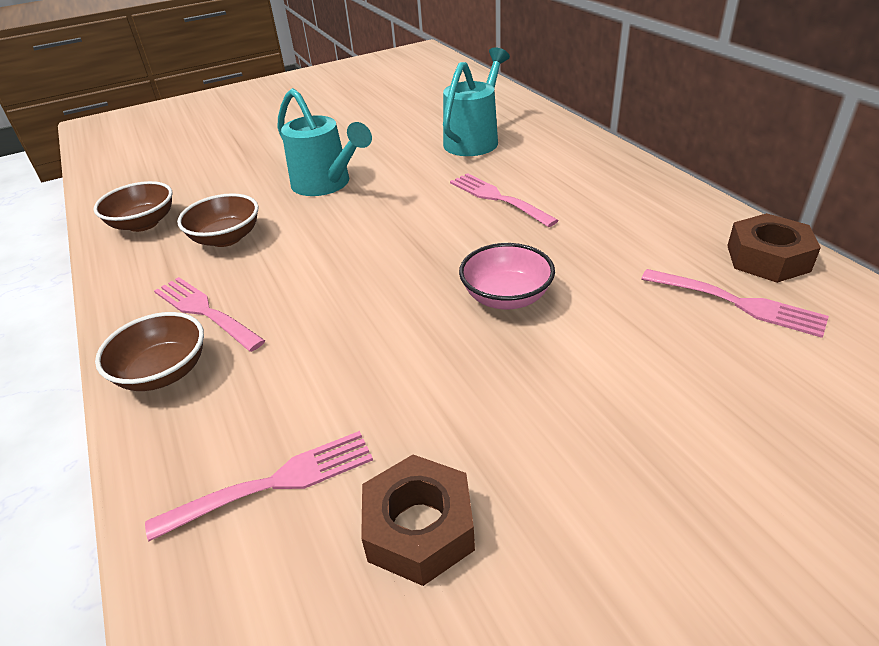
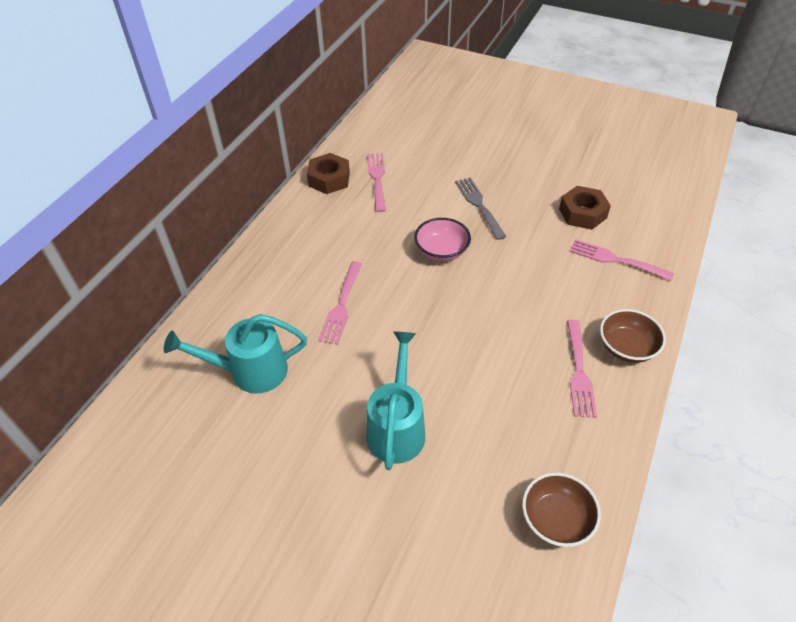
camera: 130 degrees left, 10 degrees up
(226, 238) = (515, 432): brown bowl -> none
(574, 386) = (479, 205): none -> grey fork

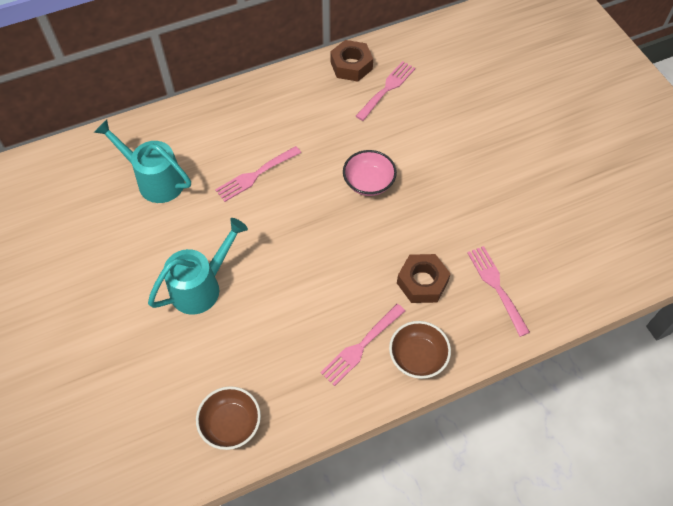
camera: 40 degrees right, 10 degrees up
(479, 205) = (440, 164): grey fork -> none
(582, 213) = (518, 229): brown nut -> brown nut (422, 282)

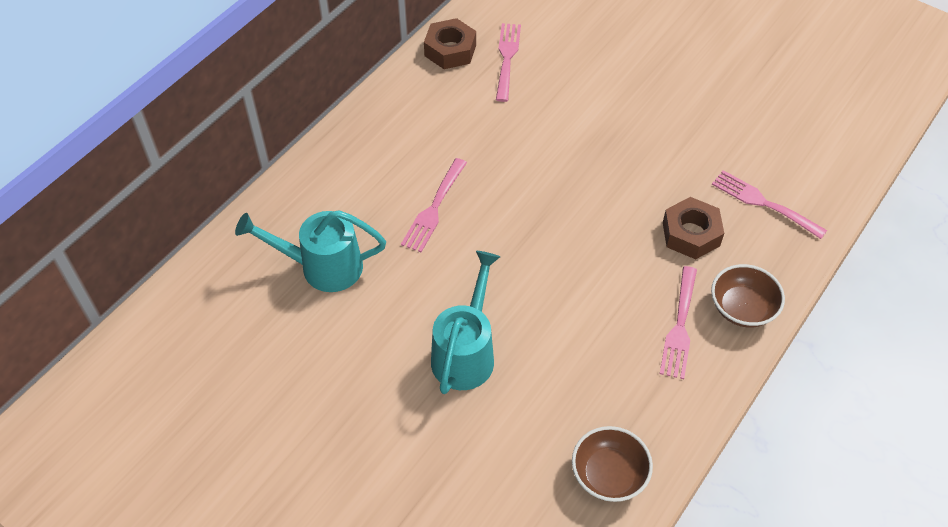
camera: 30 degrees left, 5 degrees down
(368, 183) = (561, 161): pink bowl -> none

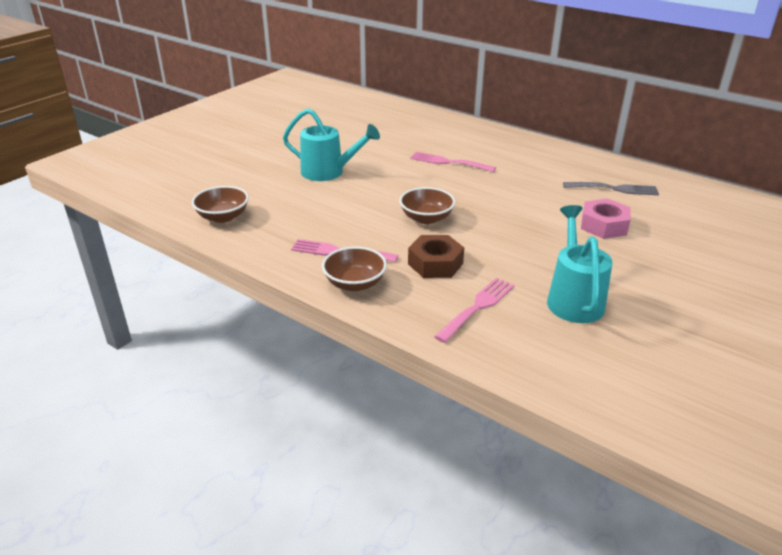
camera: 90 degrees right, 20 degrees down
(321, 267) = (397, 131): turquoise watering can -> turquoise watering can (573, 298)
(450, 50) = (611, 167): brown nut -> none
(507, 58) = (614, 189): pink fork -> grey fork
(591, 239) = (426, 218): none -> brown bowl
(593, 83) = (603, 225): none -> pink nut

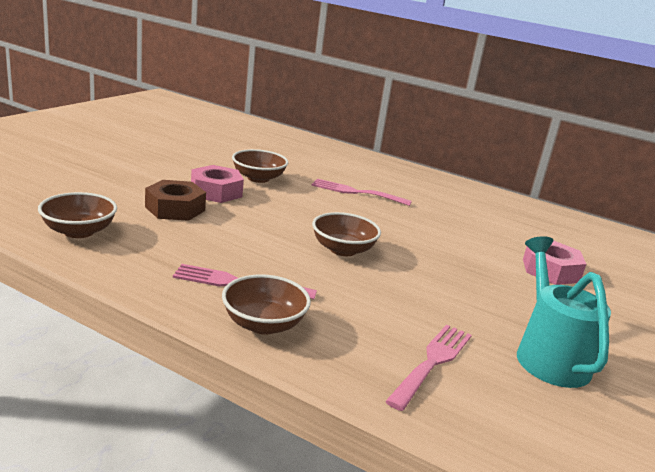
camera: 10 degrees left, 10 degrees down
(329, 172) = (216, 192): turquoise watering can -> pink nut
(365, 156) = (258, 178): none -> brown bowl
(435, 263) = (365, 304): brown nut -> brown nut (175, 208)
(614, 189) = (547, 232): grey fork -> none

